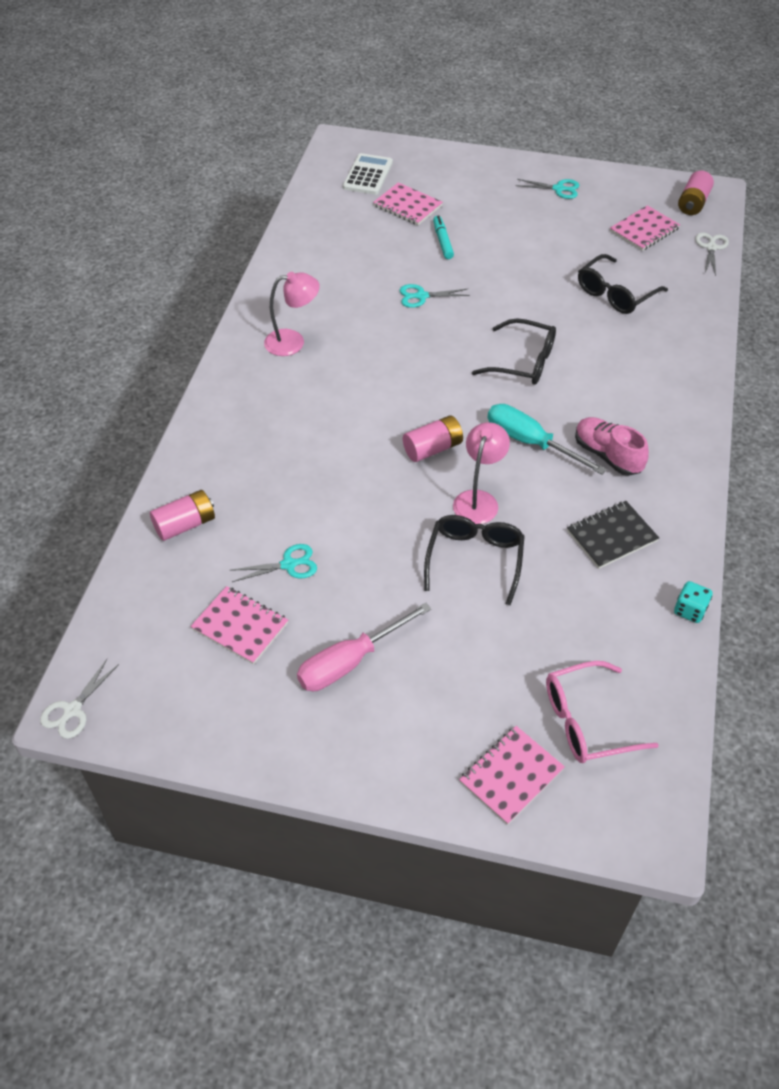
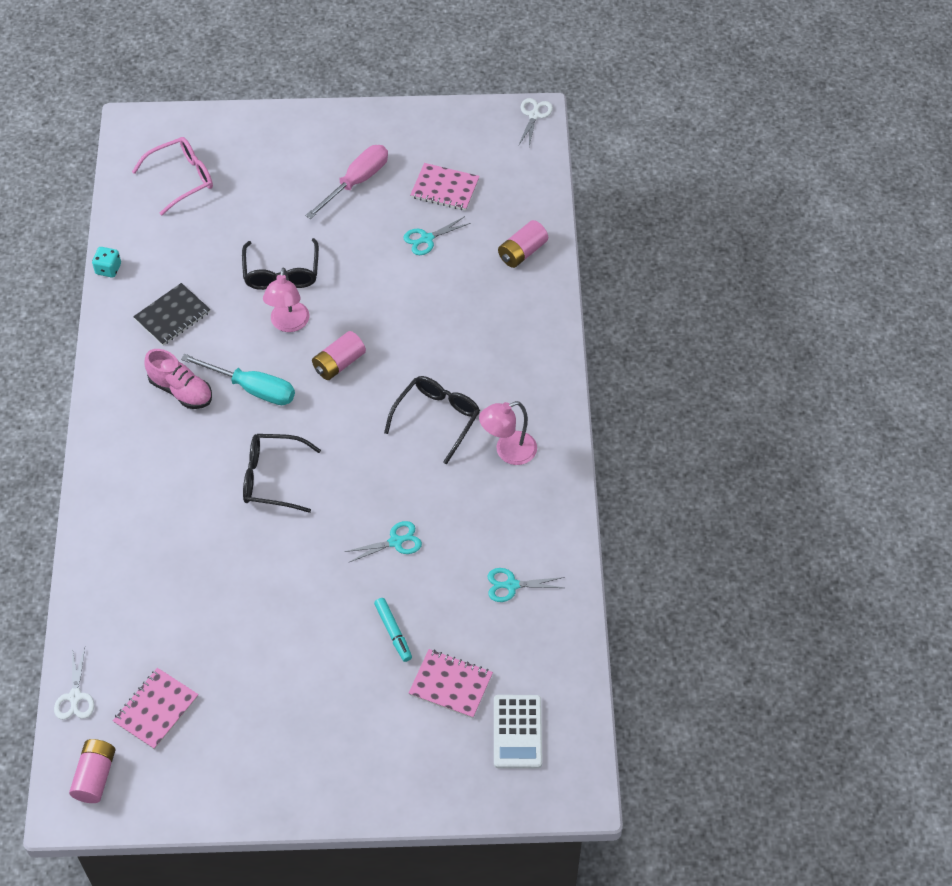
camera: 165 degrees right, 5 degrees up
(511, 776) = (229, 138): pink notebook -> none
(559, 189) = (269, 764): turquoise scissors -> turquoise scissors (511, 585)
(615, 294) = (185, 594): black glasses -> black glasses (437, 418)

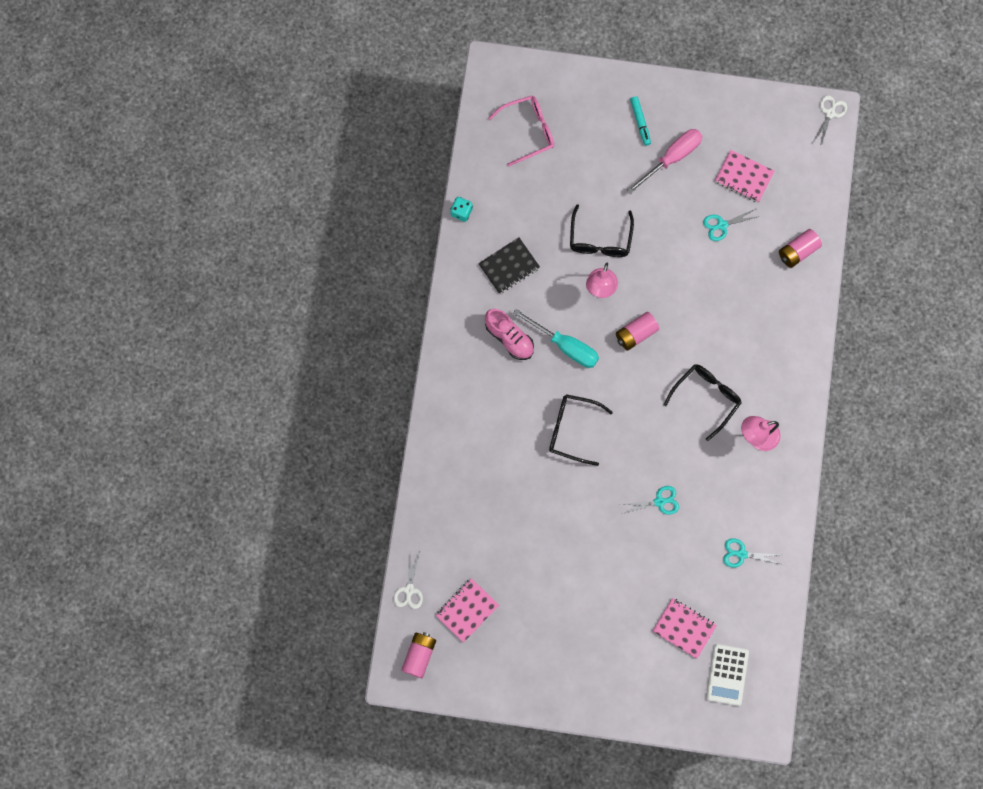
camera: 10 degrees right, 20 degrees up
(393, 632) = (647, 578): turquoise marker -> turquoise marker (640, 122)

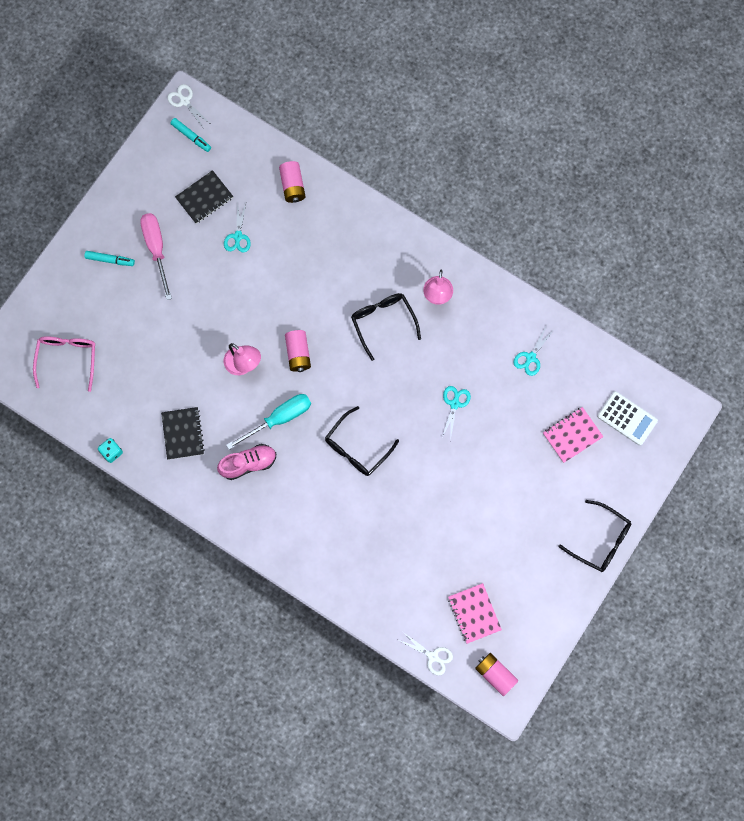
camera: 65 degrees left, 0 degrees up
(600, 239) = (198, 344): black glasses -> black glasses (600, 540)
(744, 177) = (204, 198): pink notebook -> black notebook
(798, 136) = (191, 136): none -> turquoise marker

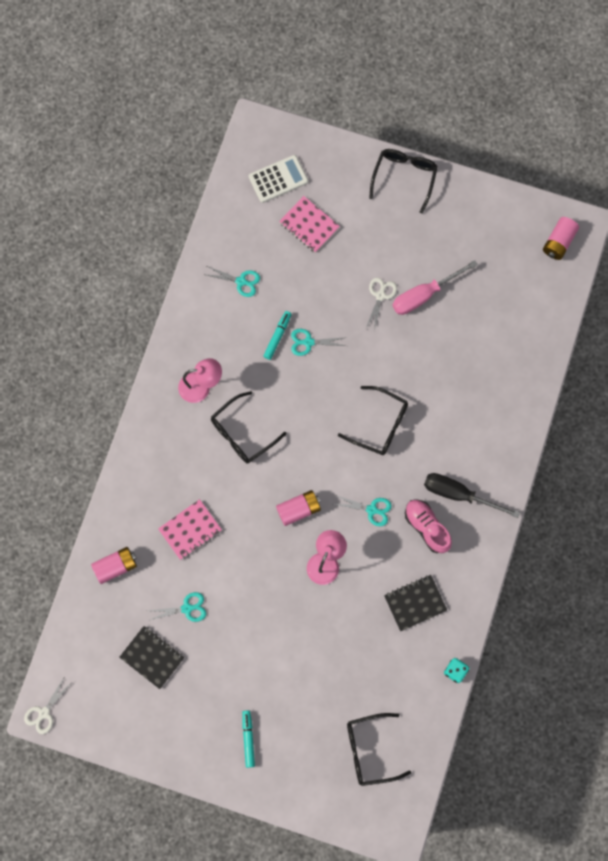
camera: 105 degrees left, 0 degrees up
(67, 358) = (369, 750): pink glasses -> black glasses
(156, 249) = (223, 692): pink screwdriver -> pink screwdriver (424, 295)
(191, 136) = (84, 693): turquoise marker -> turquoise marker (277, 336)
(270, 502) = (459, 494): none -> black screwdriver
(279, 418) = (372, 510): turquoise screwdriver -> turquoise scissors
(433, 656) = (560, 302): white scissors -> white scissors (380, 295)
(474, 613) = (508, 274): pink notebook -> pink notebook (190, 530)
(627, 418) = (278, 179): white calculator -> white calculator turned 45 degrees clockwise

